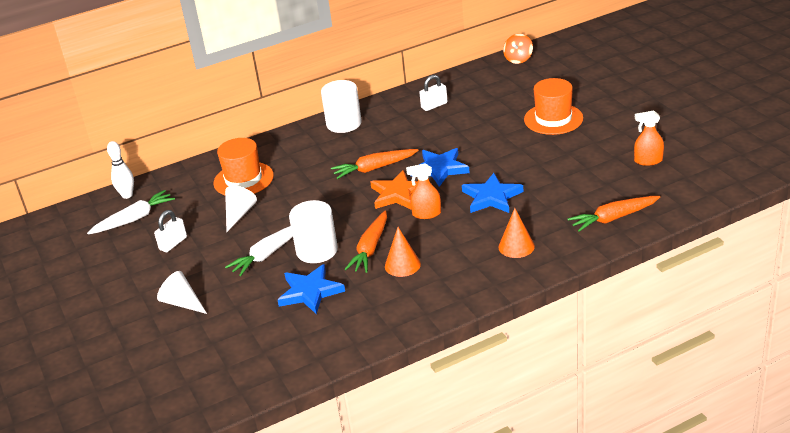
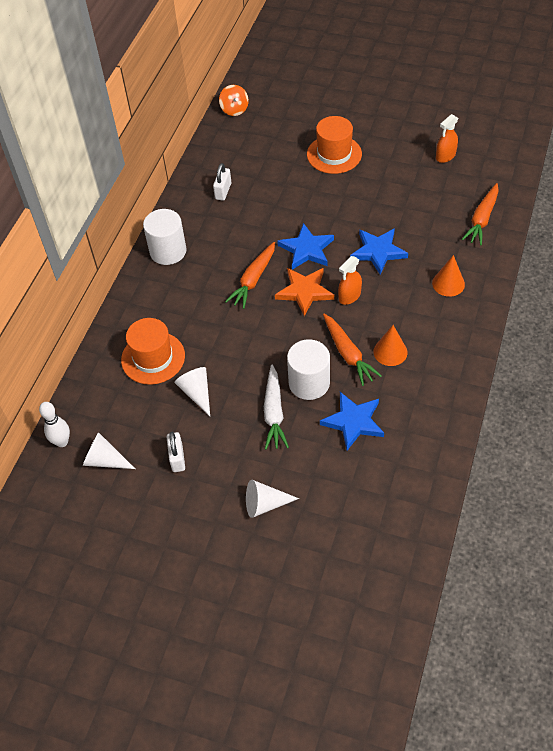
camera: 45 degrees left, 20 degrees up
(134, 219) = (105, 460): white carrot -> white cone

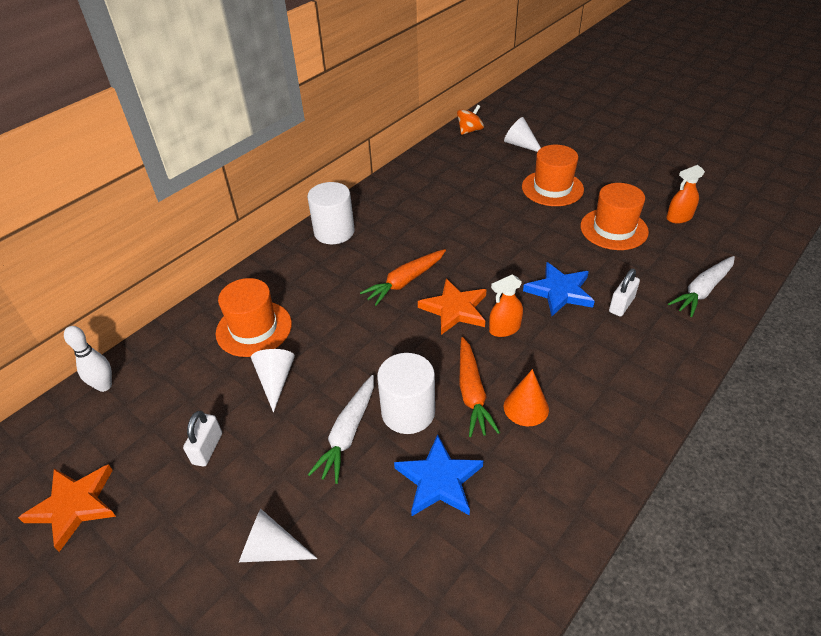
camera: 20 degrees right, 10 degrees down
(105, 460) = (131, 422): white cone -> white cone (521, 145)
(106, 529) = (74, 506): none -> orange star
(223, 191) = (420, 193): white padlock -> white padlock (621, 305)
(234, 109) = (469, 131): orange spinning top -> orange spinning top turned 135 degrees counterclockwise
(306, 249) = (479, 268): blue star -> none
(398, 182) = (613, 229): none -> orange hat
(448, 283) = (633, 349): orange cone -> none
(482, 219) = (702, 291): orange carrot -> white carrot

